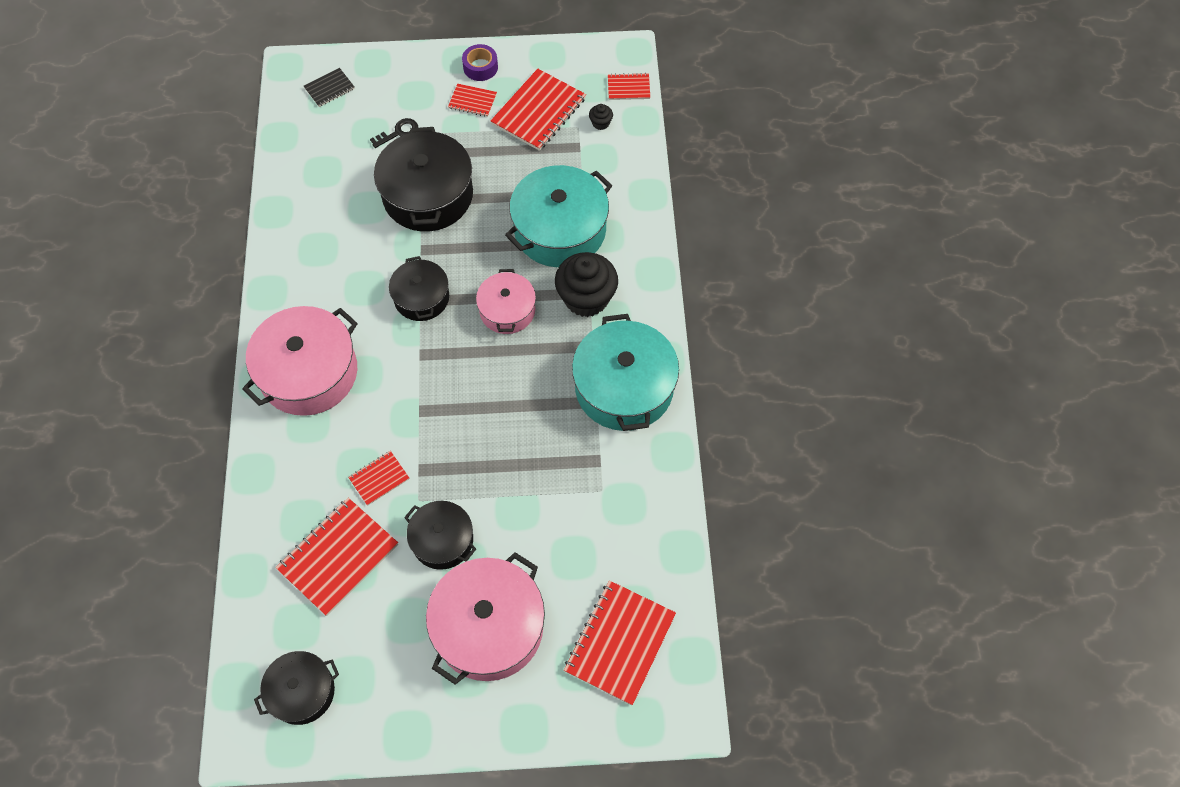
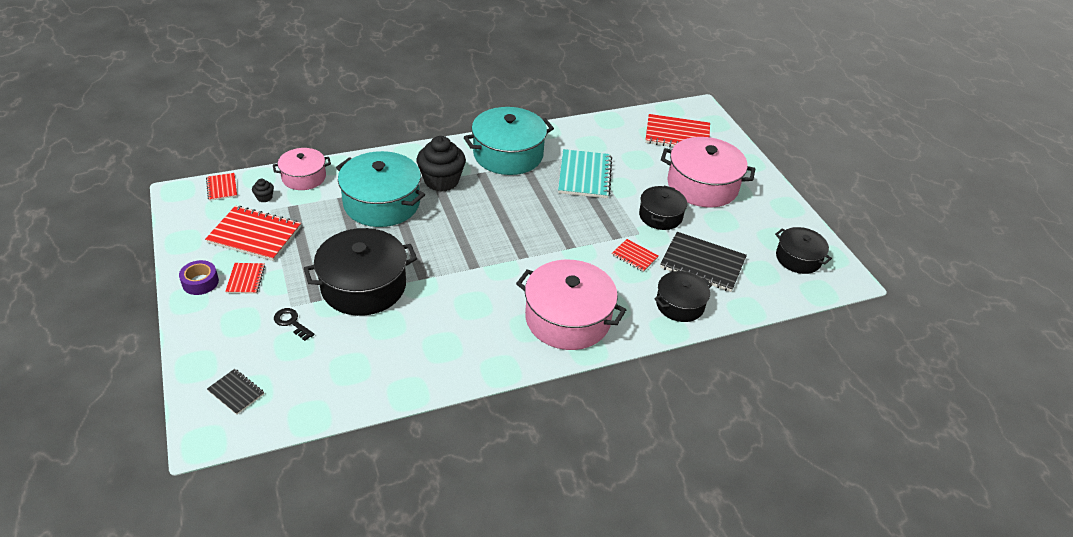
camera: 110 degrees left, 20 degrees down
(338, 557) = (702, 263): red notebook -> black notebook
(421, 298) = (471, 267): black pot -> black pot (680, 304)
(507, 310) = (466, 218): pink pot -> pink pot (304, 177)
(554, 471) = (584, 175): none -> turquoise notebook

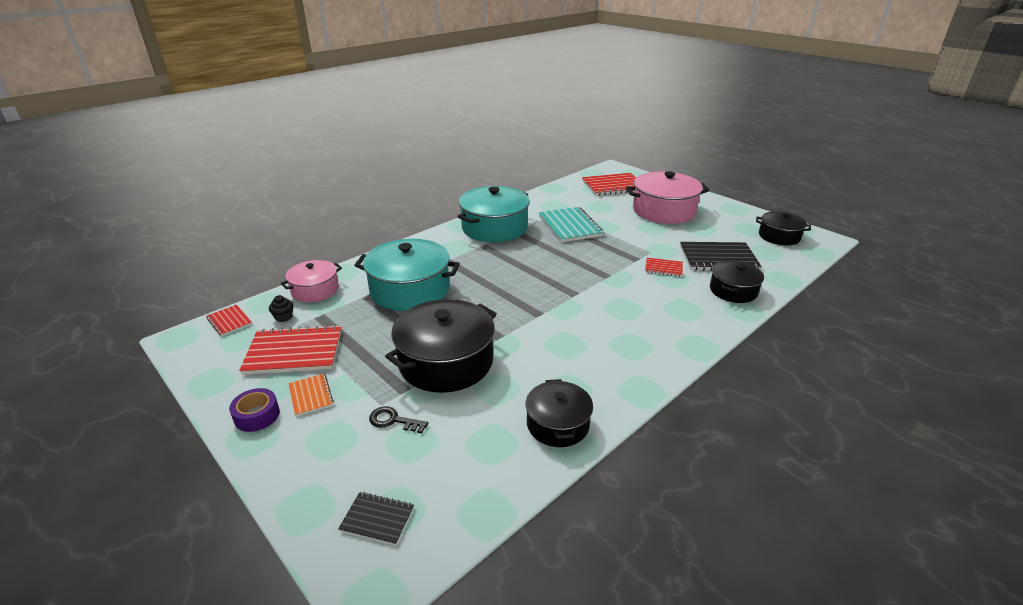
camera: 20 degrees left, 10 degrees down
(245, 279) = (310, 395): red notebook -> orange notebook
(441, 181) = (452, 259): black cupcake -> none
(567, 319) = (657, 329): pink pot -> none
(660, 216) = (654, 237): black pot -> black pot (557, 424)

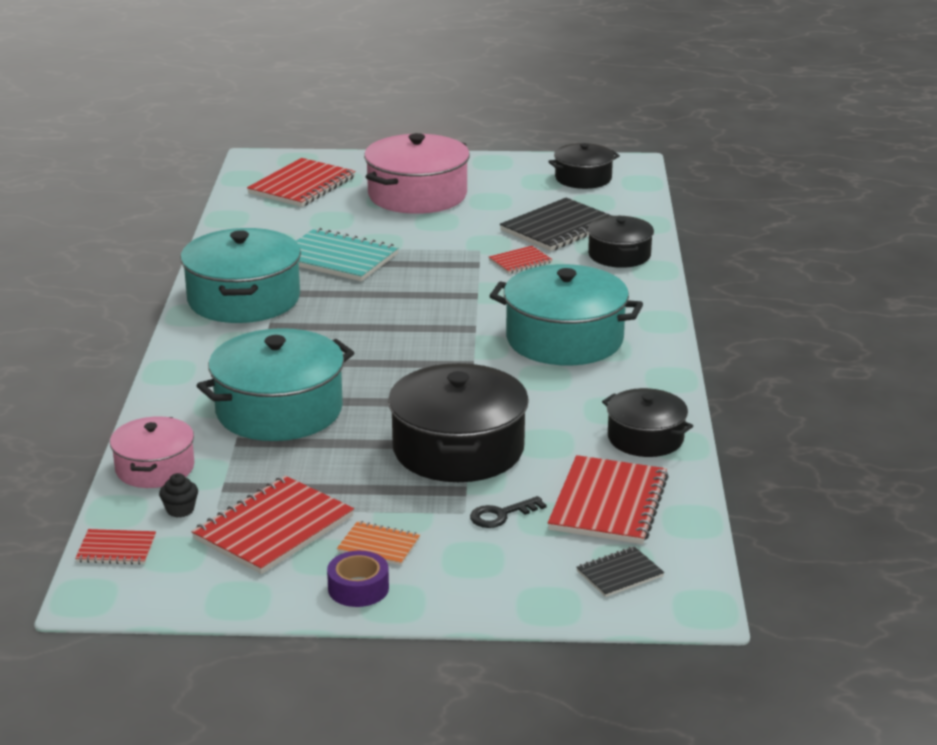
camera: 45 degrees left, 5 degrees down
(459, 457) = (608, 503): none -> red notebook
(615, 327) = (564, 339): none -> turquoise pot

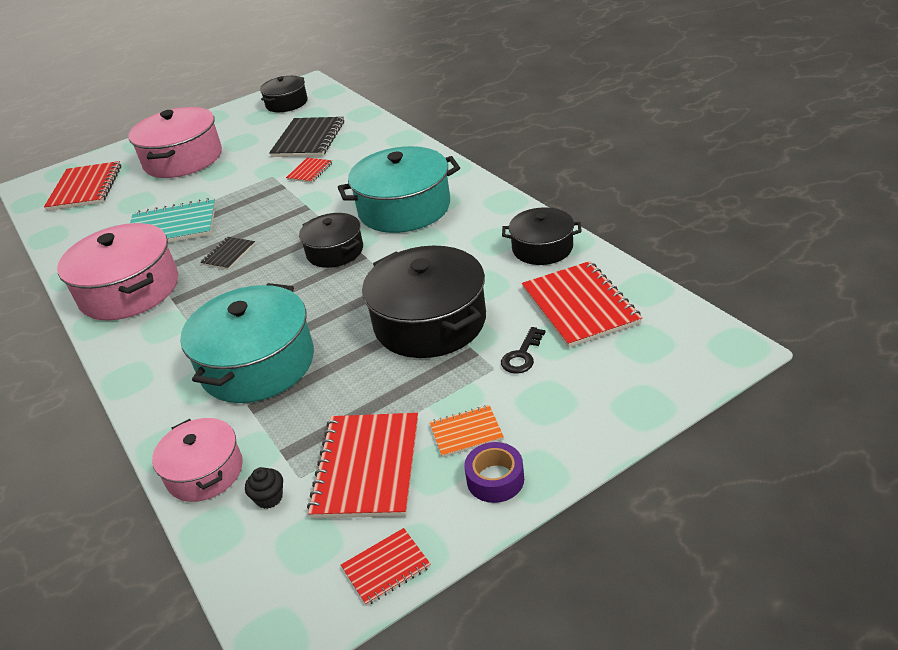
camera: 30 degrees left, 10 degrees up
(116, 549) = (251, 571): red notebook -> red notebook (386, 567)
(243, 299) = (129, 290): turquoise pot -> pink pot
(619, 255) = (370, 139): black pot -> black pot (335, 251)
(620, 574) = (655, 353): black notebook -> black notebook (228, 254)

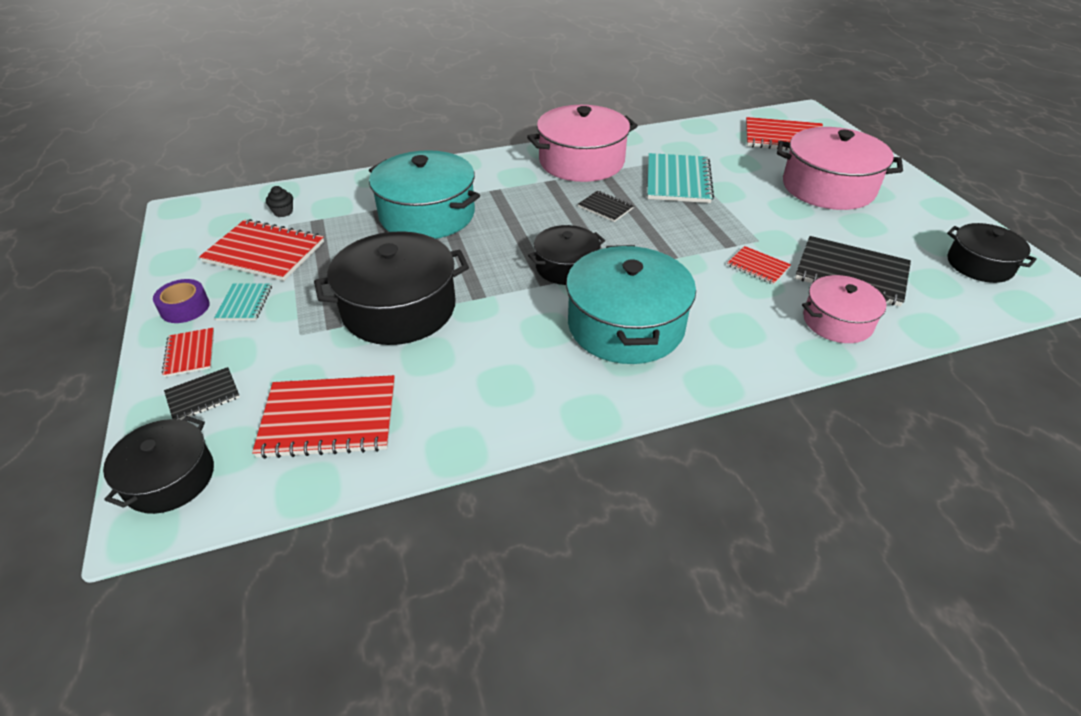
camera: 100 degrees right, 5 degrees up
(205, 472) = (334, 190): pink pot -> pink pot (837, 321)
(386, 567) = (175, 249): red notebook -> red notebook (190, 353)
(466, 432) = (244, 303): orange notebook -> turquoise notebook
(522, 355) = (298, 355): black key -> none
(542, 248) = (459, 420): black pot -> black pot (170, 478)
(603, 389) = (203, 395): none -> black notebook

